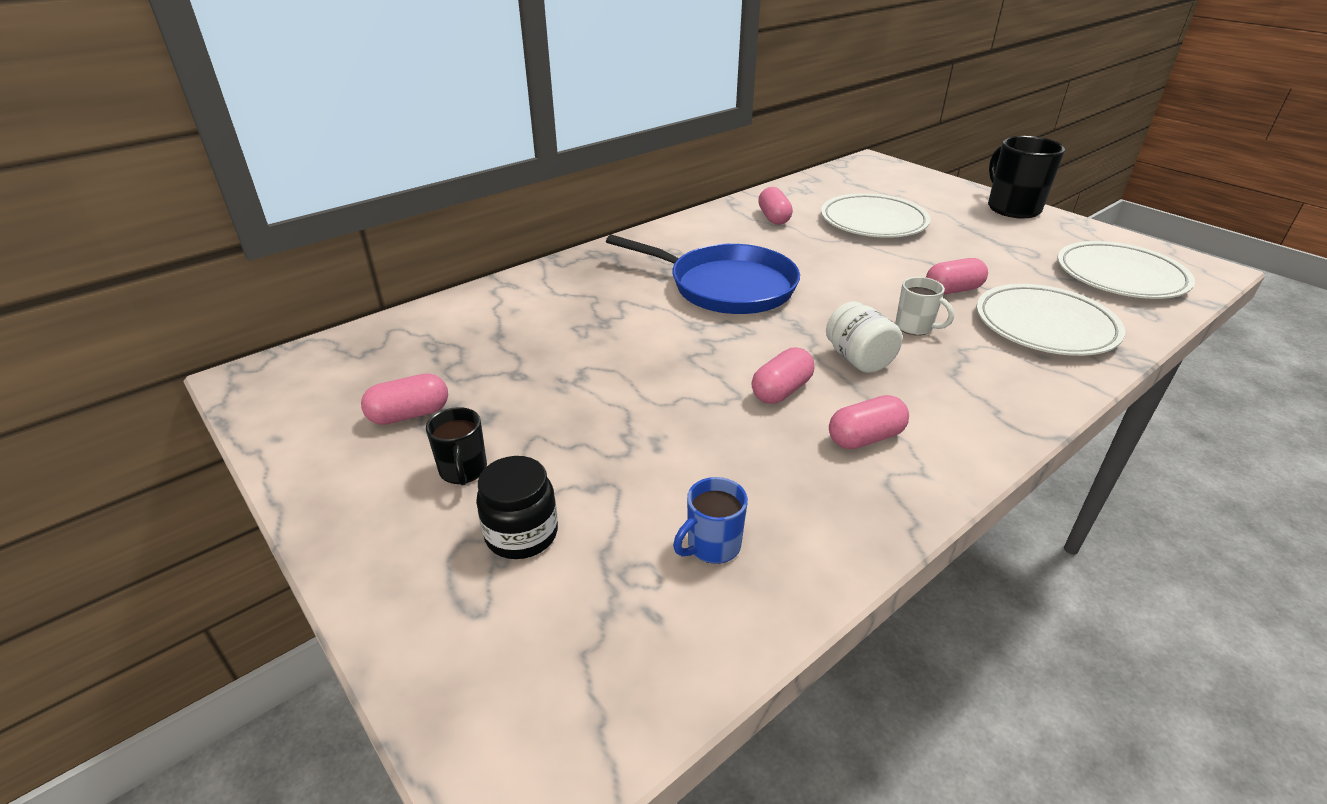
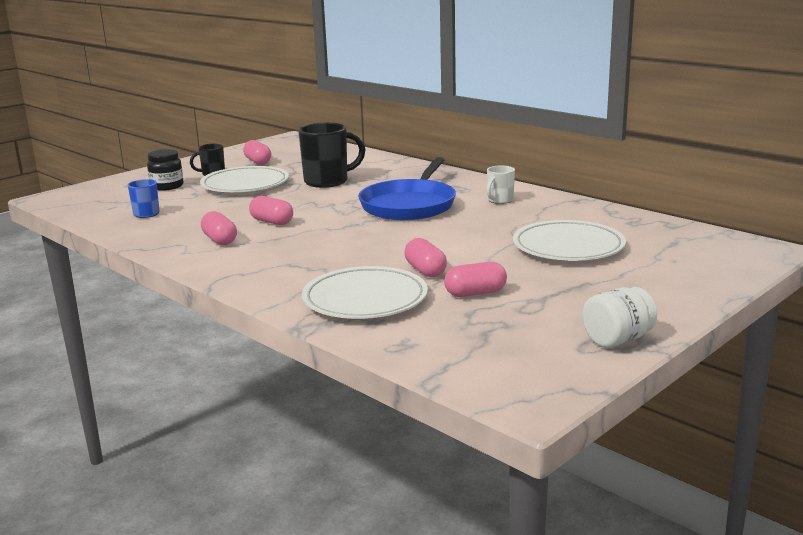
camera: 85 degrees right, 15 degrees down
(773, 218) = (551, 213): pink capsule -> pink capsule (475, 293)
(858, 359) = (308, 239): white jar -> white jar (617, 340)
(915, 327) = (356, 256): white mug -> white mug (499, 200)
(1012, 208) = (662, 311): black mug -> black mug (328, 181)
(1120, 276) = (484, 346): white plate -> white plate (245, 185)

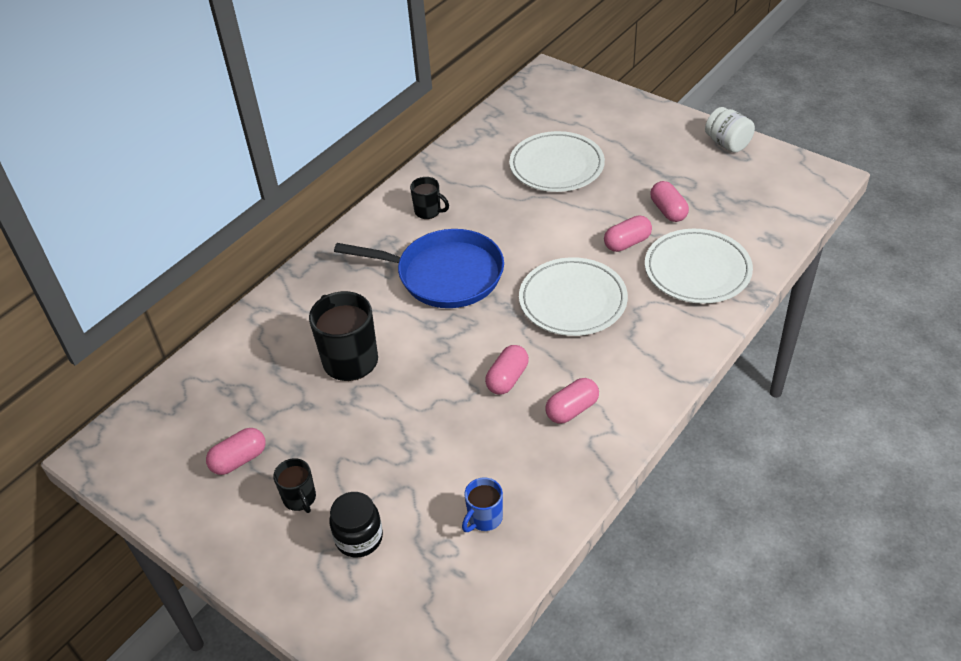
camera: 95 degrees left, 25 degrees up
(245, 185) = (358, 444): white plate -> white plate (572, 301)
(499, 200) = (428, 211): white mug -> black mug

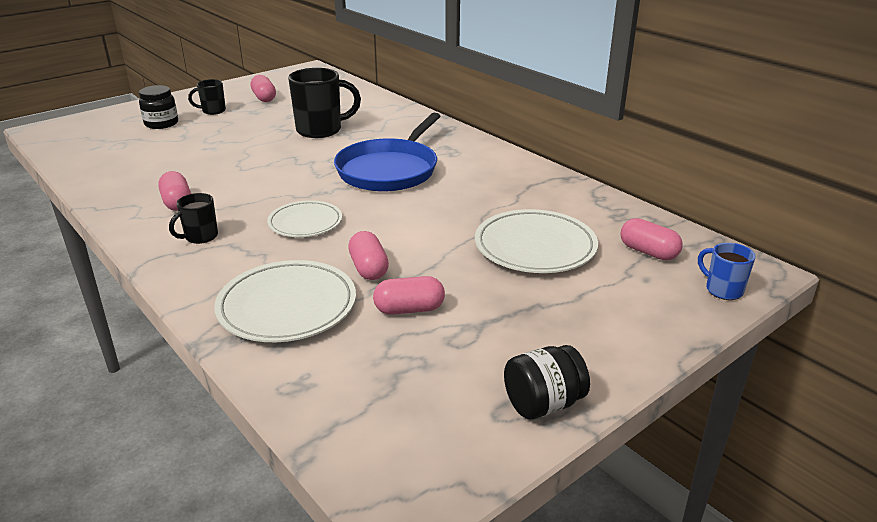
camera: 100 degrees right, 15 degrees down
(428, 211) = (485, 171): black mug -> black mug (200, 237)
(484, 518) = (123, 159): blue mug -> blue mug (722, 290)
(507, 378) = (241, 181): pink capsule -> pink capsule (648, 252)
(572, 301) = (305, 223): white plate -> white plate, size x0.64
(727, 143) = (543, 404): white jar -> black jar

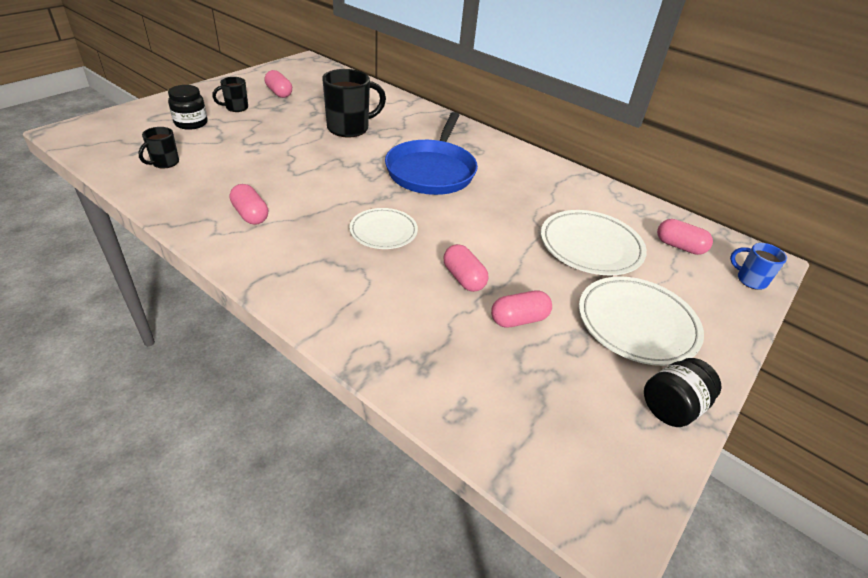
camera: 15 degrees left, 10 degrees up
(200, 237) = (292, 253): black mug -> black mug (164, 163)
(287, 306) = (410, 325): white plate -> white plate (637, 324)

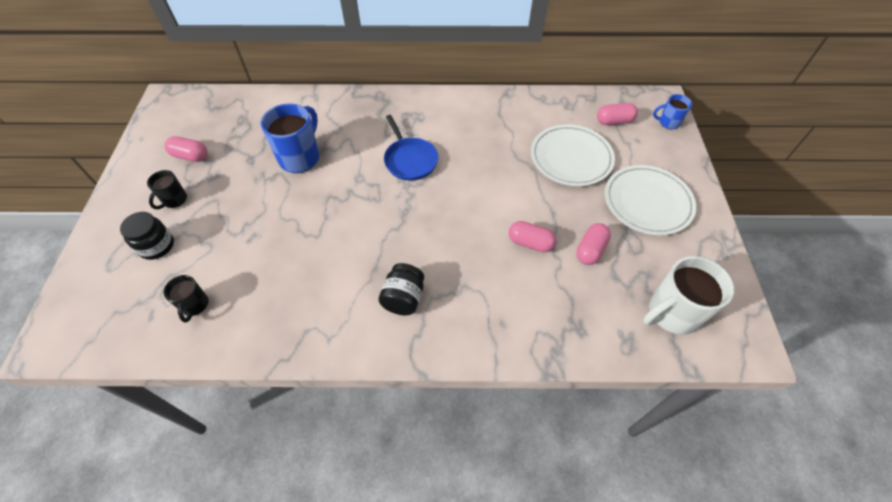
camera: 35 degrees left, 15 degrees up
(250, 215) = (334, 301): pink capsule -> none
(349, 128) = (300, 157): black mug -> blue mug
(383, 231) = (441, 243): white plate -> none
(432, 171) = (410, 160): blue pan -> blue pan, size x0.65
(544, 426) = (671, 313): none -> white mug
(672, 407) = (711, 248): black jar -> black jar (403, 298)

